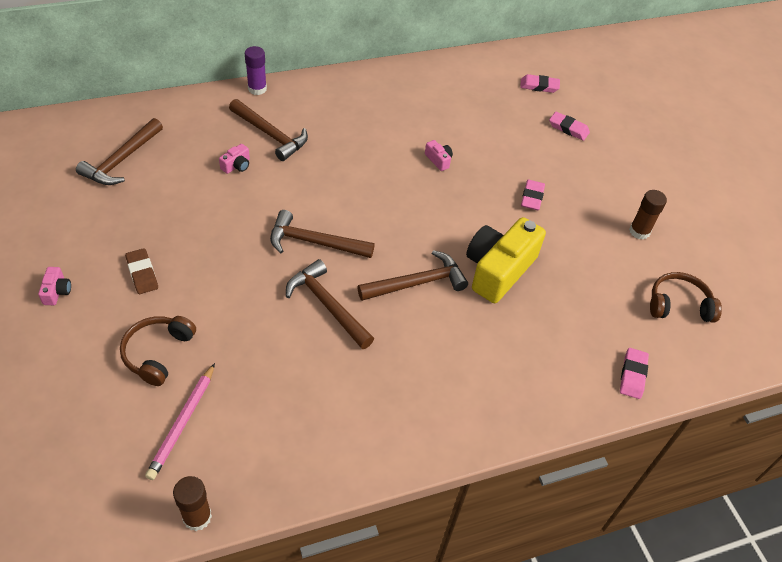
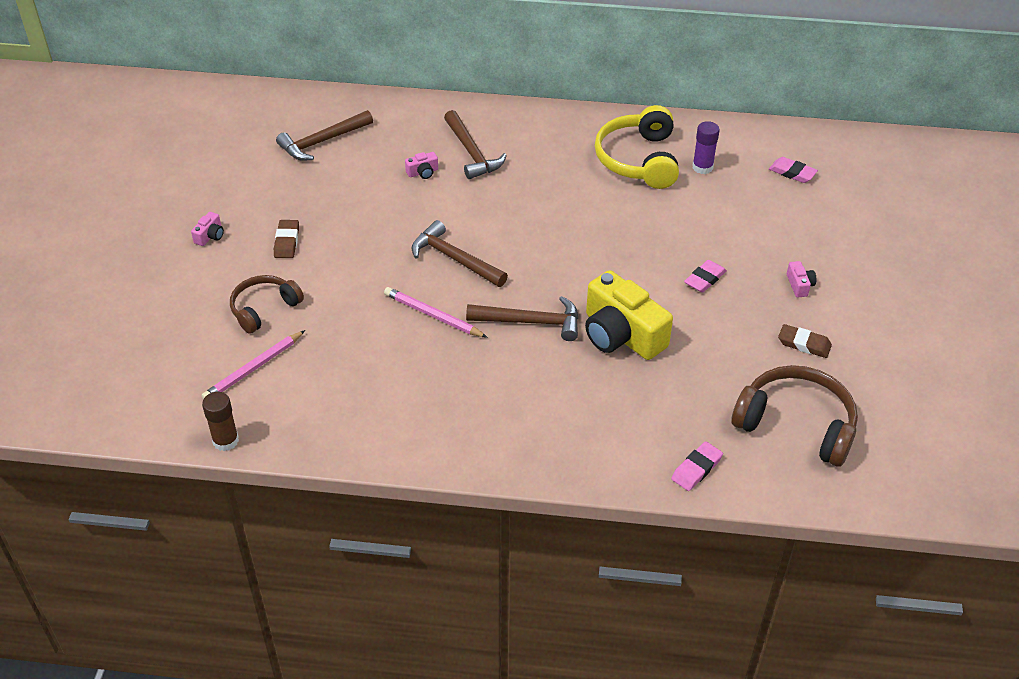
camera: 30 degrees right, 5 degrees down
(257, 89) = (484, 107): purple glue stick -> purple glue stick (702, 167)
(327, 305) = (433, 315): brown hammer -> pink pencil
(416, 105) = (638, 160): none -> yellow headphones
(438, 160) = (627, 218): pink camera -> pink camera (799, 285)
(498, 270) = (621, 335): yellow camera -> yellow camera turned 105 degrees counterclockwise
(568, 128) = (795, 223): pink eraser -> none
(639, 231) = (804, 344): brown glue stick -> brown eraser
(678, 305) = (796, 424): brown headphones -> brown headphones, size x1.58

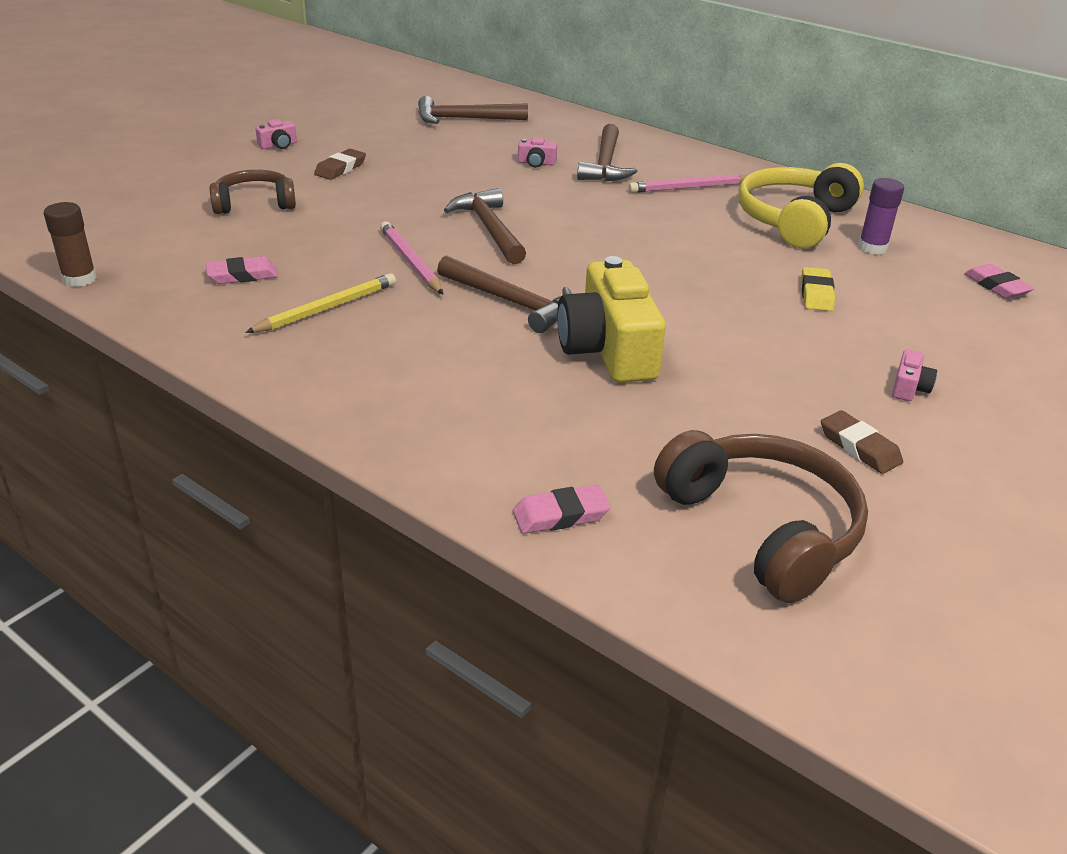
camera: 30 degrees right, 10 degrees down
(253, 368) = (183, 239): pink pencil -> pink pencil (689, 188)
(422, 384) = (327, 308): none -> yellow pencil
(700, 228) = (816, 294): none -> yellow eraser
(705, 279) = (775, 338): pink eraser -> pink eraser (242, 275)

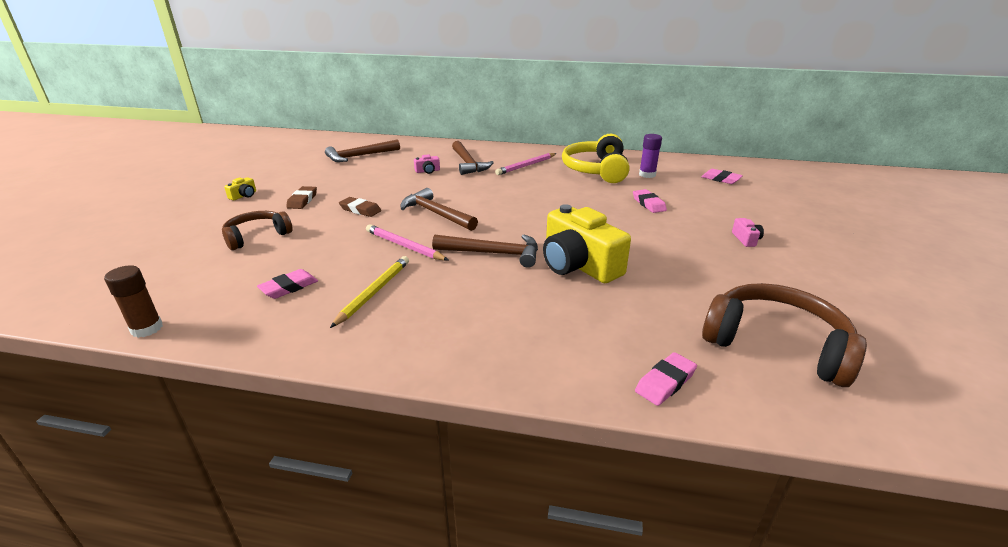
camera: 25 degrees left, 5 degrees down
(278, 145) = (244, 195): pink camera -> yellow camera
(816, 294) = (648, 204): yellow eraser -> pink eraser
(859, 447) = (763, 279): brown eraser -> brown eraser (360, 210)

